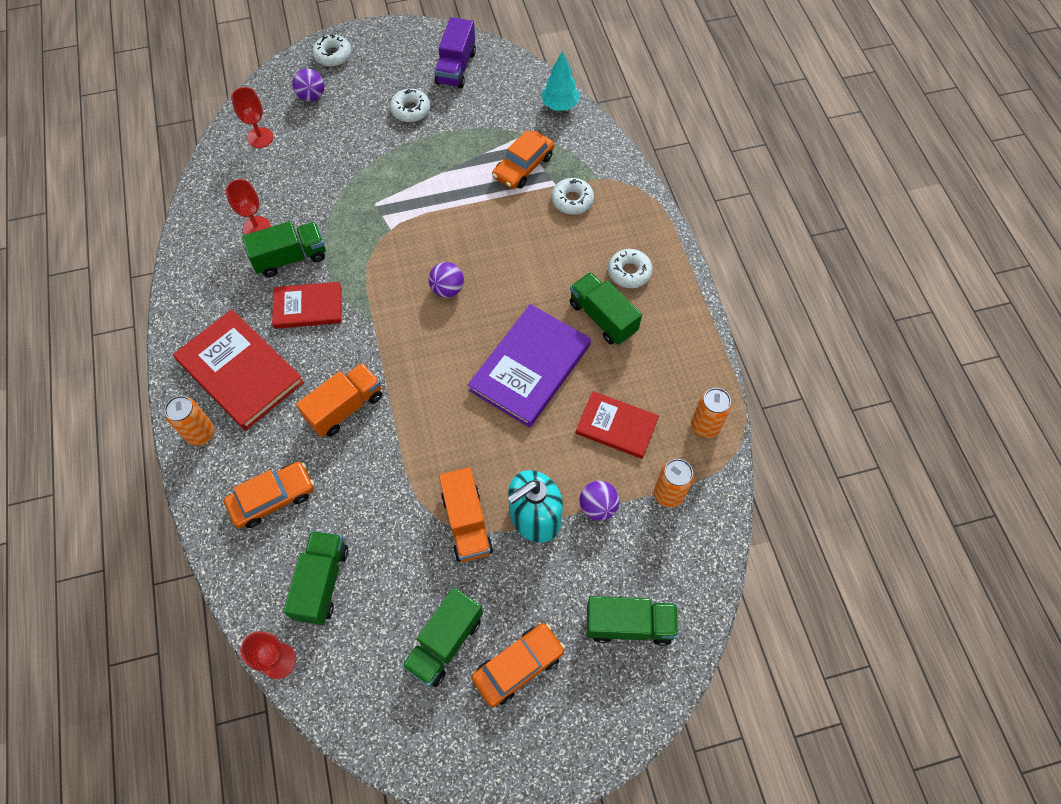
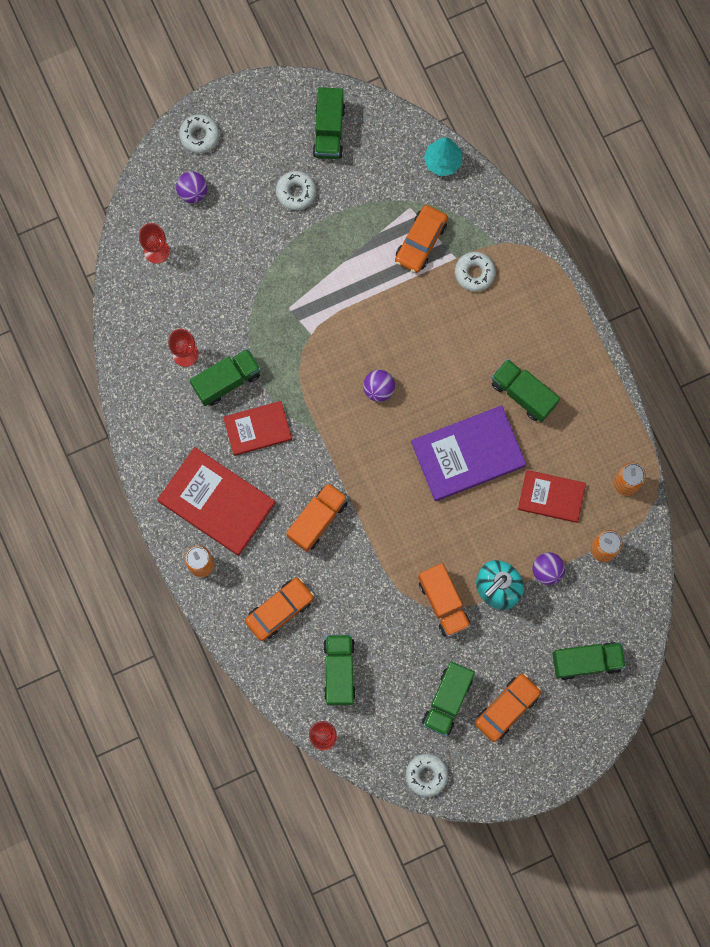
camera: 10 degrees left, 15 degrees up
(456, 68) = (329, 131): purple truck -> green truck
(530, 367) = (468, 454): purple book -> purple book turned 45 degrees clockwise
(629, 272) = (540, 343): white donut -> white donut (426, 775)

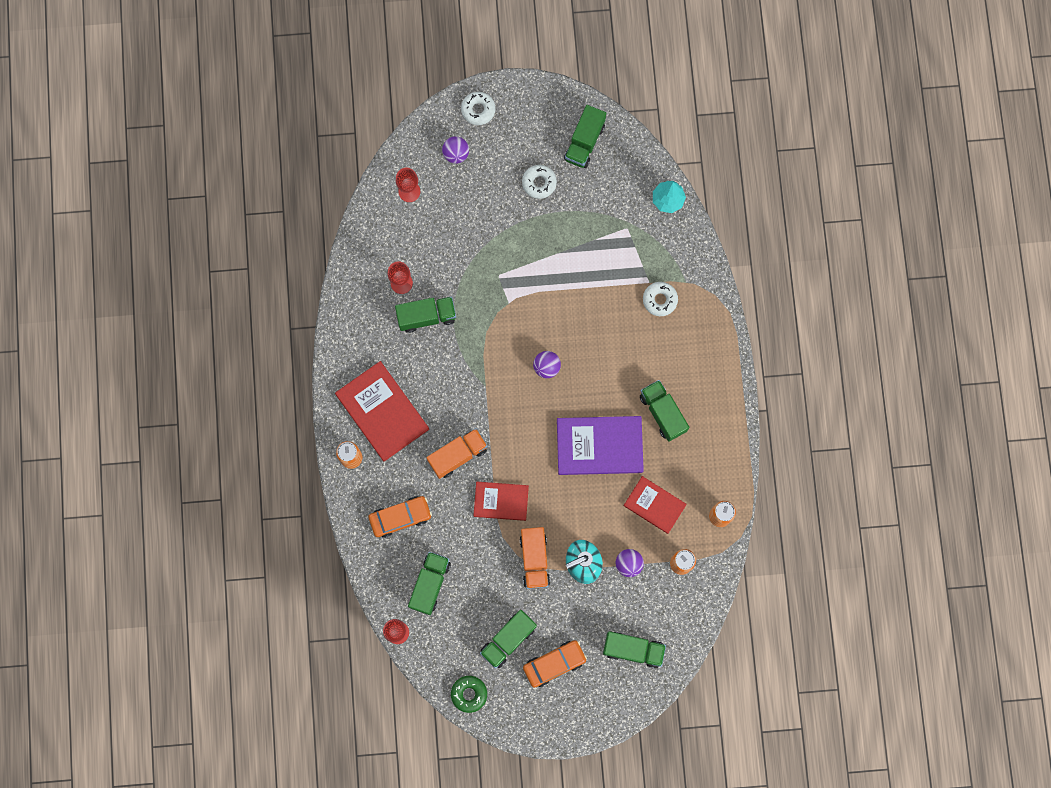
camera: 20 degrees right, 0 degrees up
(257, 429) = (437, 364): red book -> red book (501, 501)
(421, 241) = (625, 259): orange car -> none
(426, 775) = (469, 694): white donut -> green donut

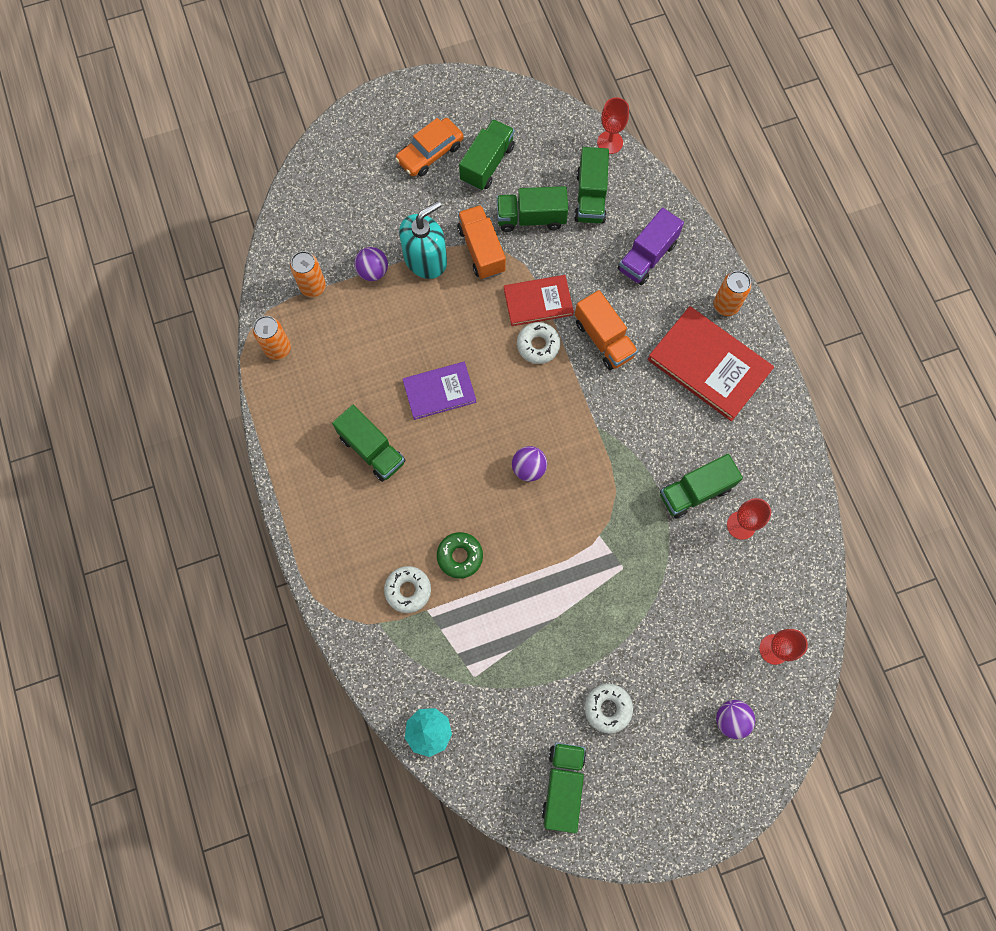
camera: 165 degrees right, 5 degrees down
(400, 517) = (647, 256): orange car -> purple truck
(458, 455) = (604, 339): orange truck -> orange truck turned 75 degrees counterclockwise
(469, 694) = (514, 103): green donut -> green donut (460, 556)
(478, 110) = (722, 793): white donut -> white donut (538, 345)
(599, 446) = (439, 391): purple book -> purple book, size x0.62
(633, 650) = (347, 186): green truck -> green truck (531, 218)
(654, 505) = (357, 342): red book -> none

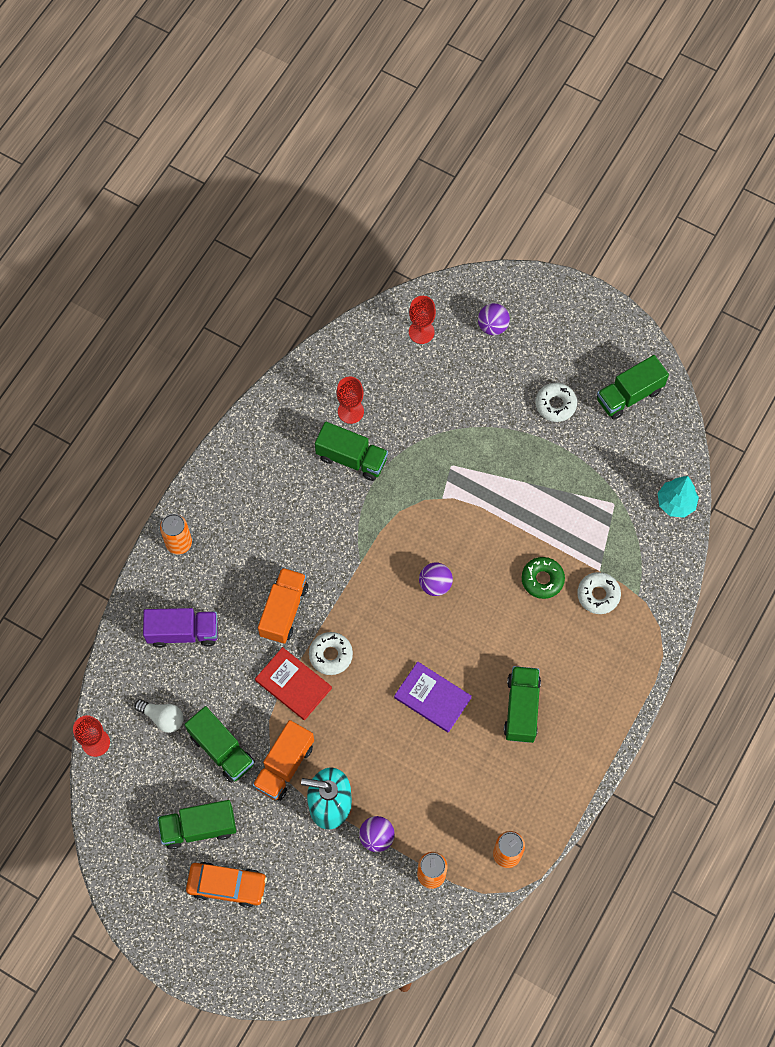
camera: 130 degrees left, 5 degrees down
(590, 197) = (162, 717): green truck -> white light bulb
(709, 365) = (241, 519): red book -> none

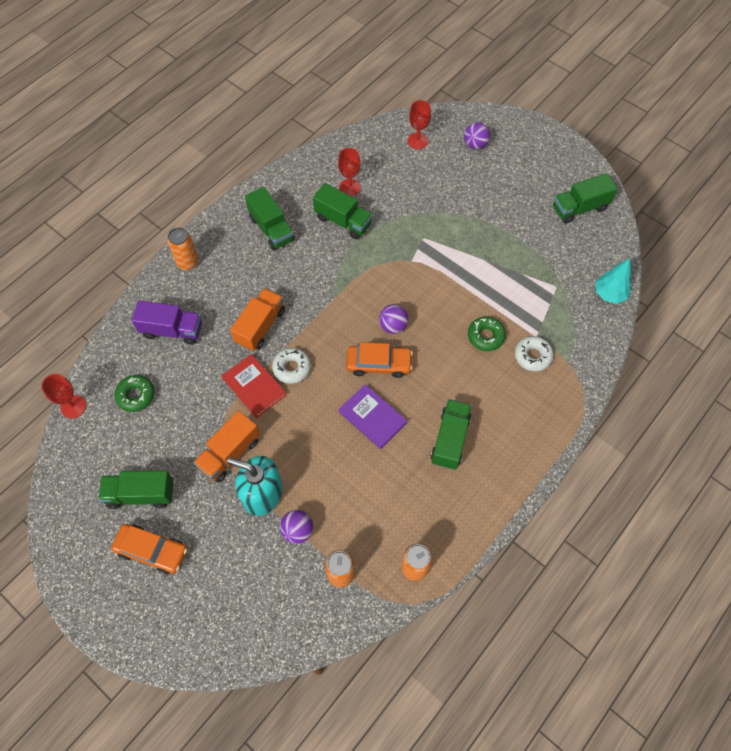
camera: 10 degrees right, 5 degrees down
(162, 717) = (136, 395): white light bulb -> green donut
(221, 750) = (179, 430): green truck -> green truck (271, 229)
(428, 633) = (379, 364): none -> orange car
(555, 404) = (517, 206): white donut -> none

